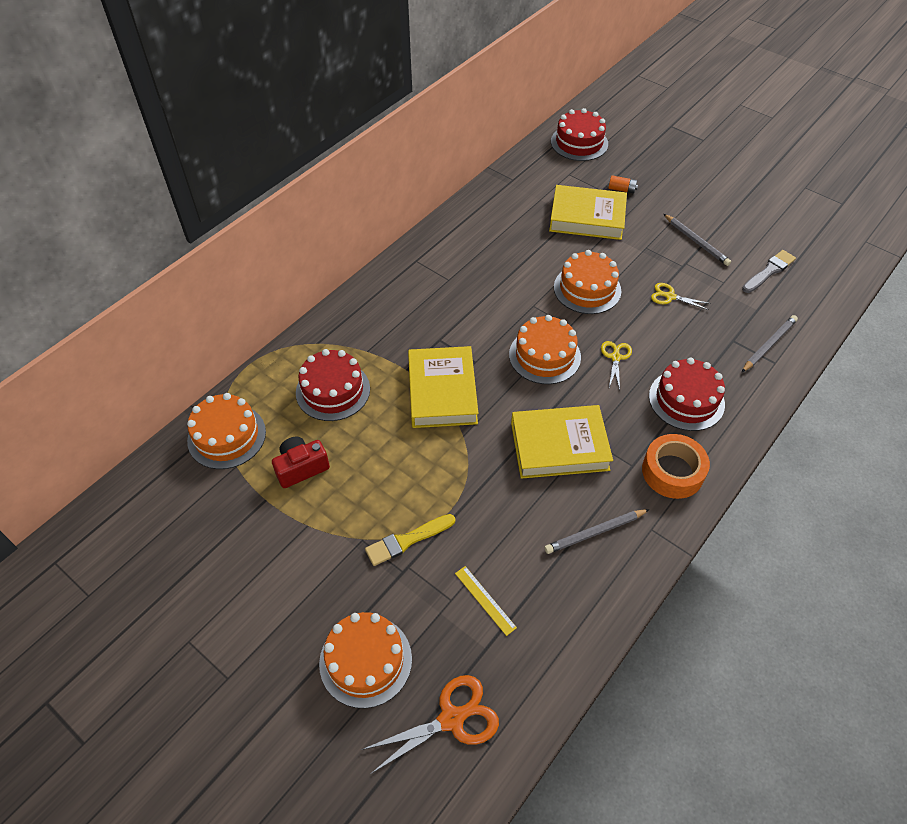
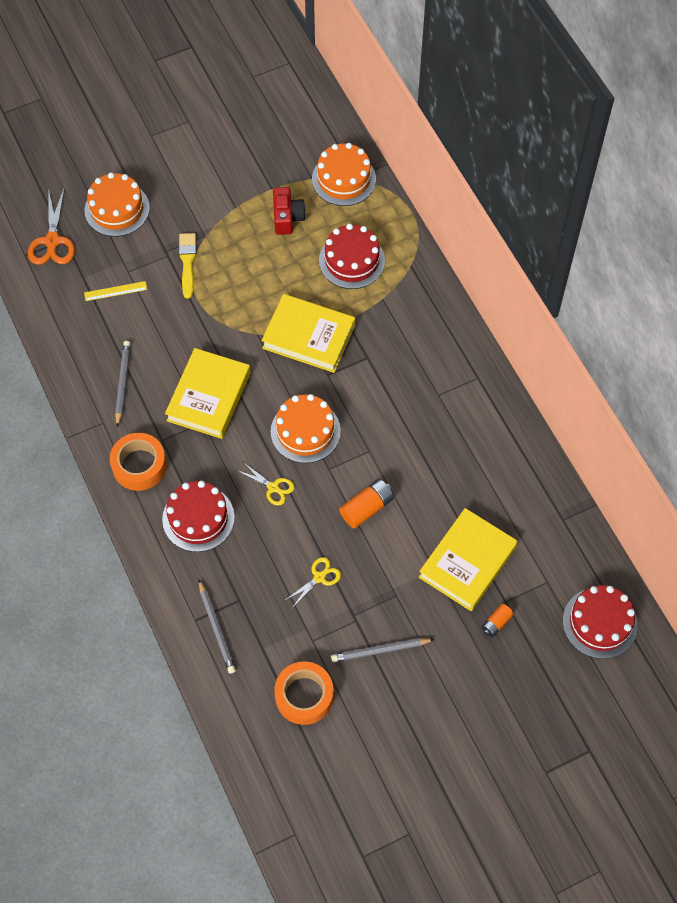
camera: 115 degrees right, 10 degrees up
(587, 289) = (366, 508): orange cake -> orange battery
(769, 271) = (304, 696): grey brush -> orange tape

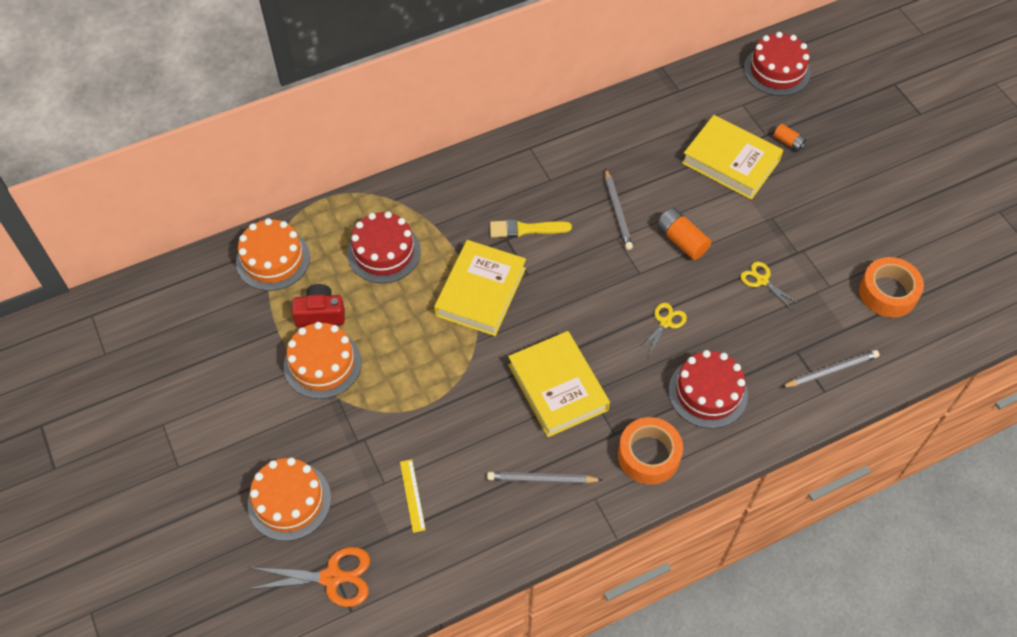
camera: 90 degrees left, 5 degrees down
(187, 262) = (375, 416): yellow brush -> yellow brush (525, 229)
(209, 397) = (558, 387): yellow book -> yellow book turned 45 degrees clockwise
(305, 431) = (597, 294): orange cake -> orange cake (322, 364)
(380, 650) = (830, 231): grey pencil -> grey pencil (617, 211)

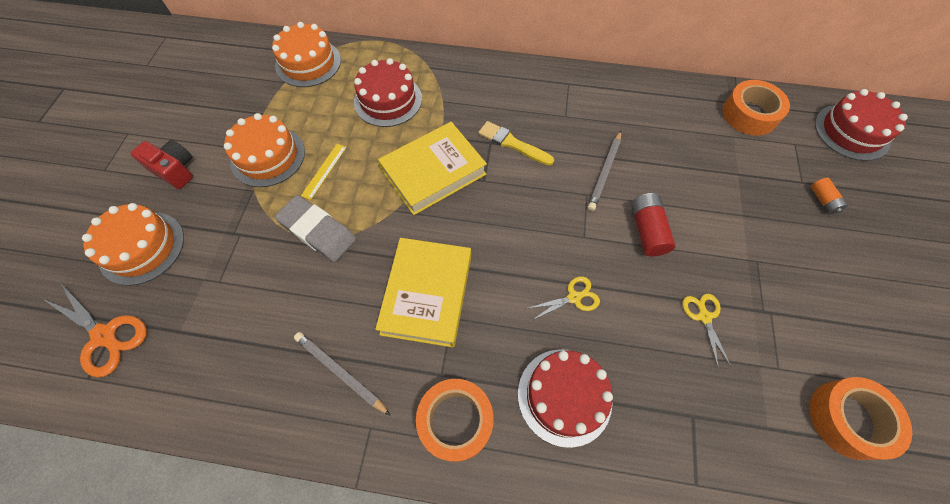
camera: 35 degrees right, 5 degrees up
(320, 314) = (302, 119): red camera -> red camera (175, 170)
(412, 495) = (228, 308): yellow ruler -> yellow ruler (324, 171)
(428, 396) = (317, 231): none -> grey eraser
(681, 240) = (647, 231): orange battery -> red battery
(693, 96) = (749, 114): none -> orange tape
(730, 161) = (748, 187): yellow book -> none
(831, 371) = (720, 465): grey pencil -> none

